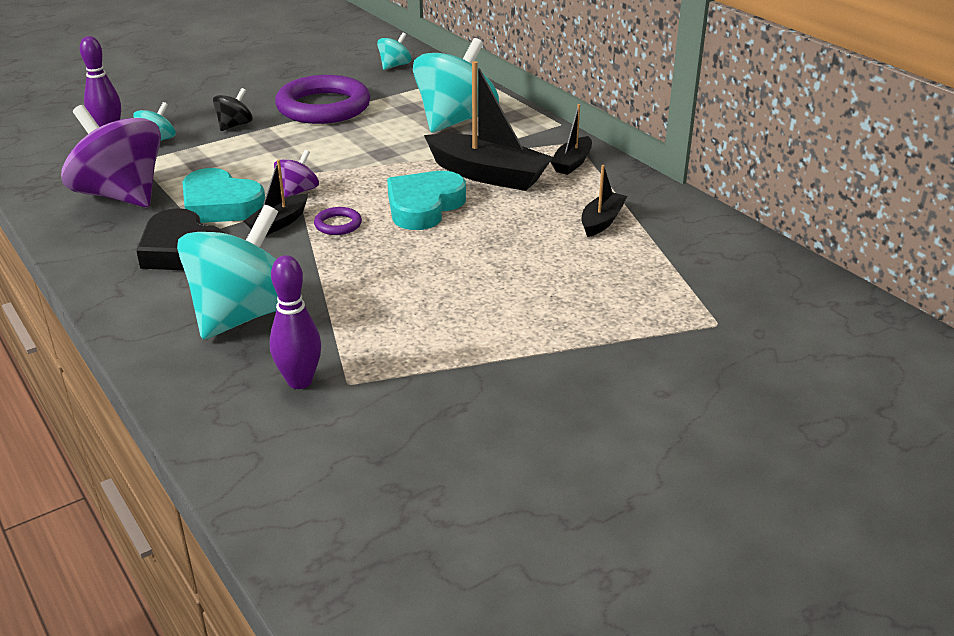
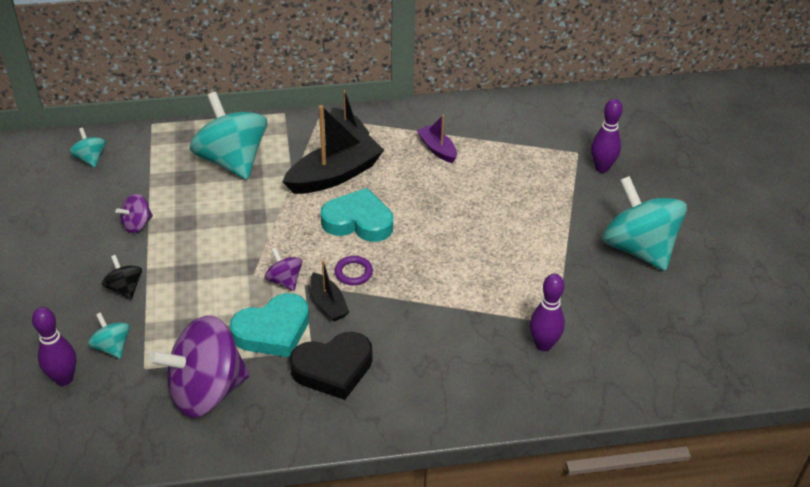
camera: 65 degrees left, 10 degrees up
(244, 315) = (449, 353): turquoise spinning top -> turquoise spinning top (638, 248)
(323, 107) = (137, 224): purple ring -> purple spinning top
(424, 206) = (358, 221): turquoise heart -> turquoise heart turned 135 degrees clockwise
(602, 221) = (437, 149): black boat -> purple boat
(708, 352) = (602, 168): none -> purple bowling pin

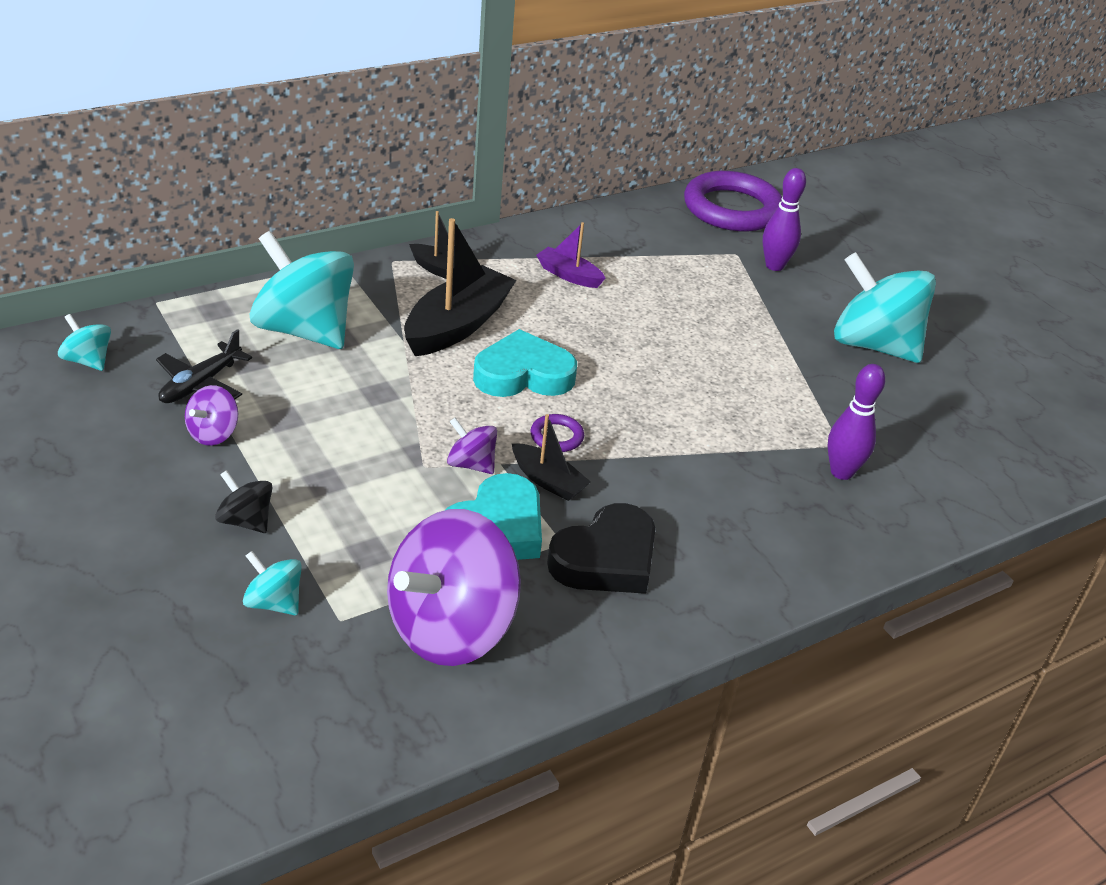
camera: 25 degrees left, 5 degrees down
(64, 379) = (224, 663): purple bowling pin -> none
(147, 188) = (200, 384): none -> black plane
(599, 113) = (732, 209): none -> purple ring

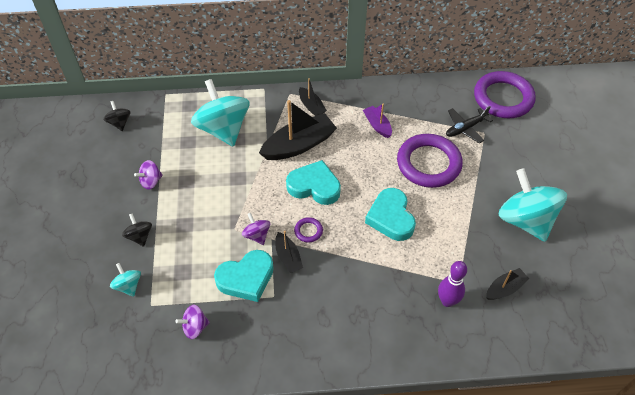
camera: 30 degrees right, 15 degrees up
(88, 361) = (119, 123): turquoise spinning top -> black spinning top
(200, 384) = (160, 150): black plane -> black plane (465, 128)
(451, 628) = (195, 327): purple spinning top -> purple spinning top, size x0.46
(606, 559) = (289, 313): black heart -> none
(677, 387) = (391, 217): none -> turquoise heart
(684, 307) = (428, 163): none -> purple ring
(774, 266) = (502, 147): purple bowling pin -> none
(909, 434) = (505, 288): none -> black boat

